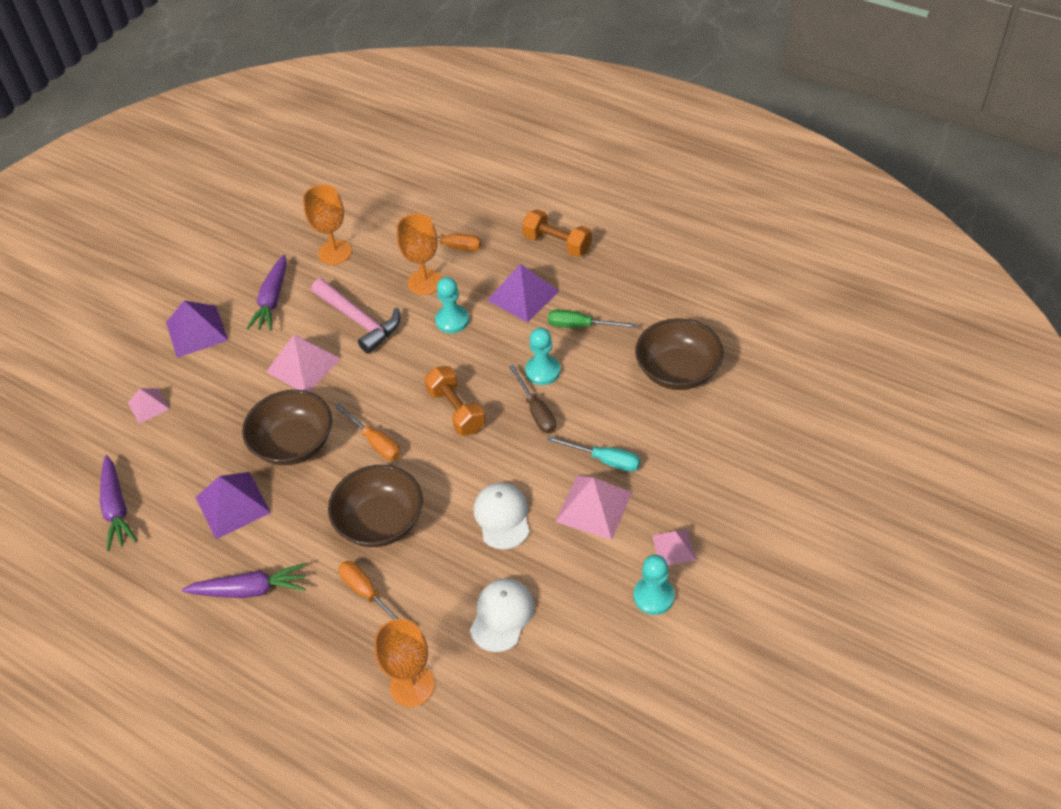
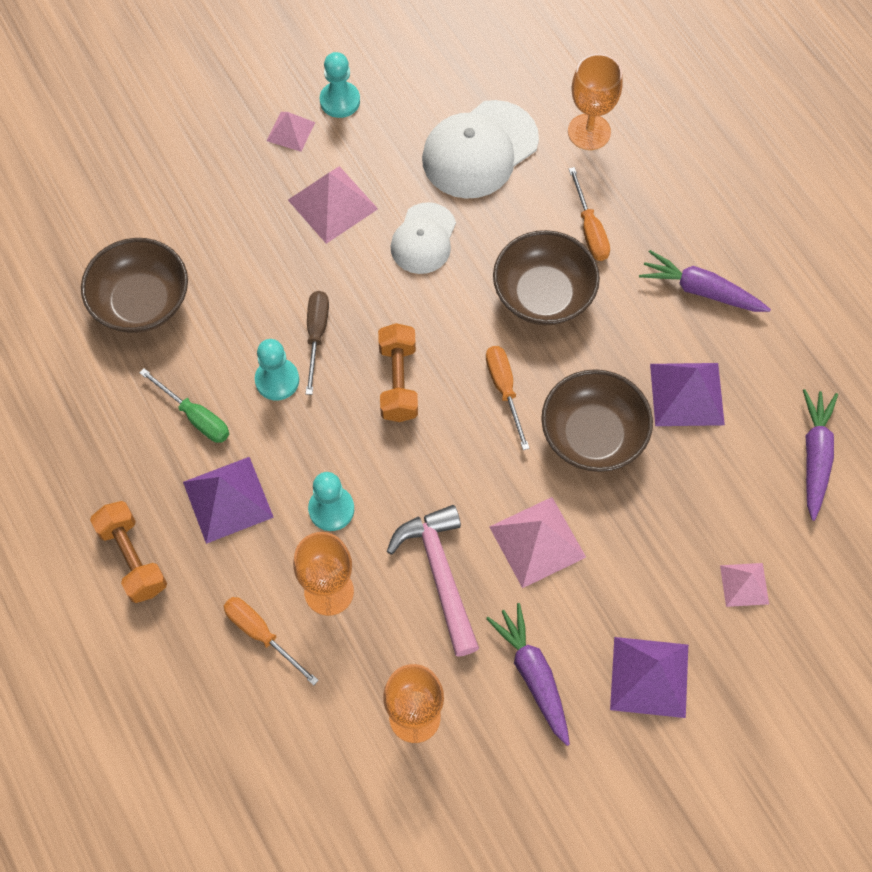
camera: 155 degrees left, 15 degrees up
(272, 300) = (533, 675): purple carrot -> purple carrot turned 60 degrees counterclockwise
(502, 615) = (479, 150): white cap -> white cap, size x1.58
(604, 460) = (289, 244): turquoise screwdriver -> none

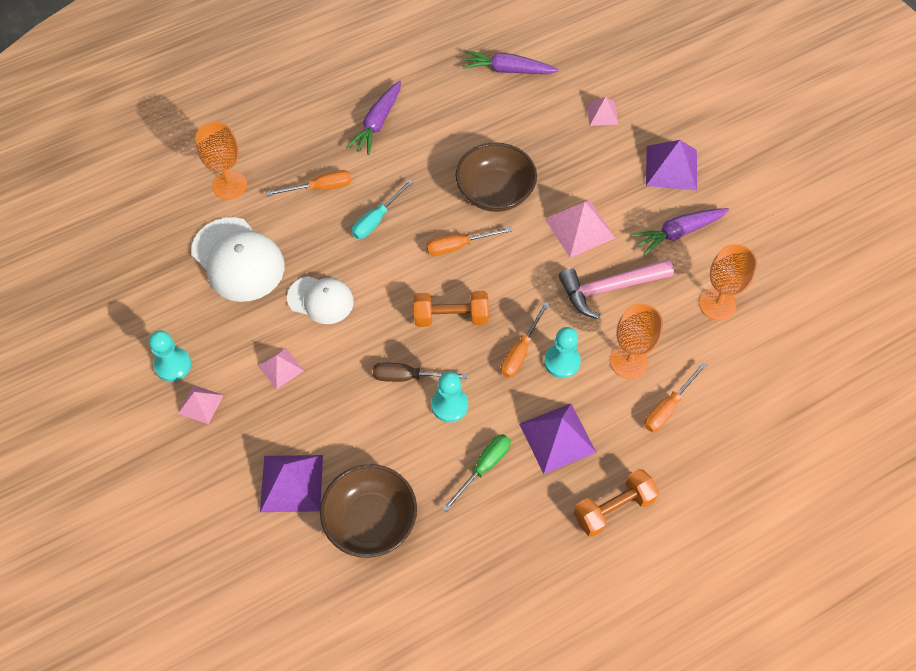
camera: 90 degrees left, 5 degrees down
(332, 204) = (281, 368): pink pyramid -> pink pyramid, size x0.59
(348, 461) = (520, 351): none -> orange screwdriver
(543, 295) = (377, 219): brown bowl -> turquoise screwdriver
(687, 394) = (461, 136): purple pyramid -> purple pyramid (291, 483)

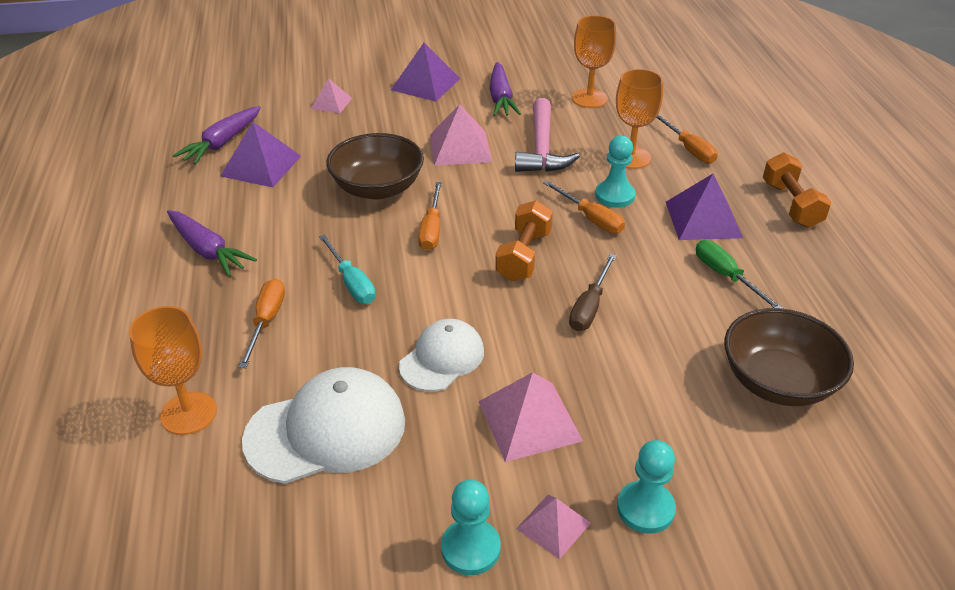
camera: 70 degrees left, 20 degrees down
(281, 368) = (529, 421): pink pyramid -> pink pyramid, size x1.69
(291, 483) = (710, 446): purple pyramid -> purple pyramid (261, 166)
(449, 405) = (639, 283): turquoise pawn -> turquoise pawn (645, 508)

